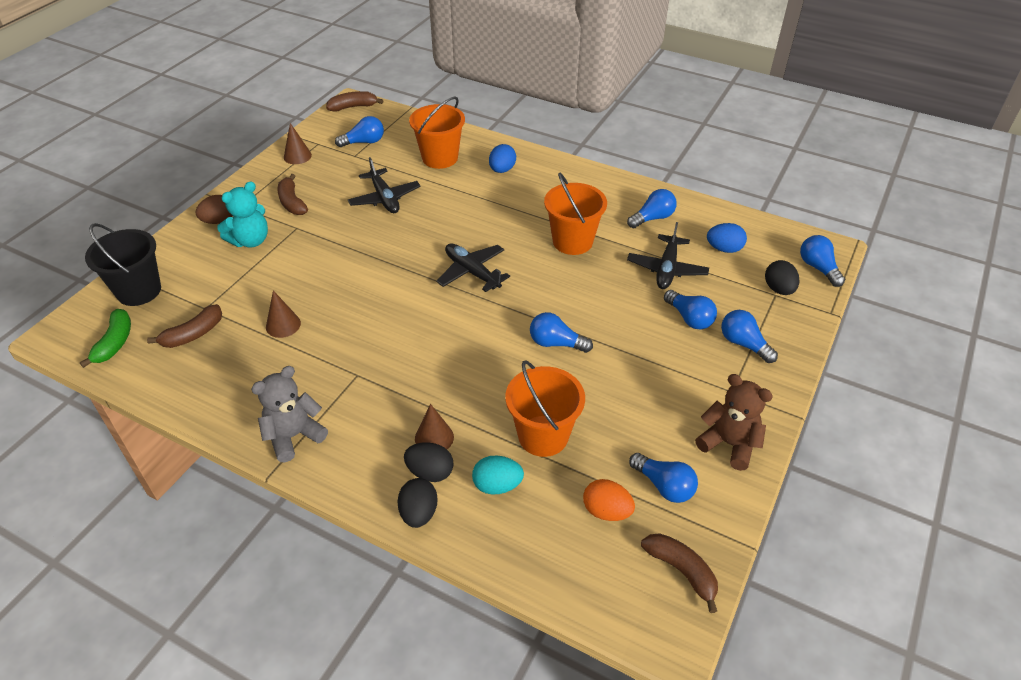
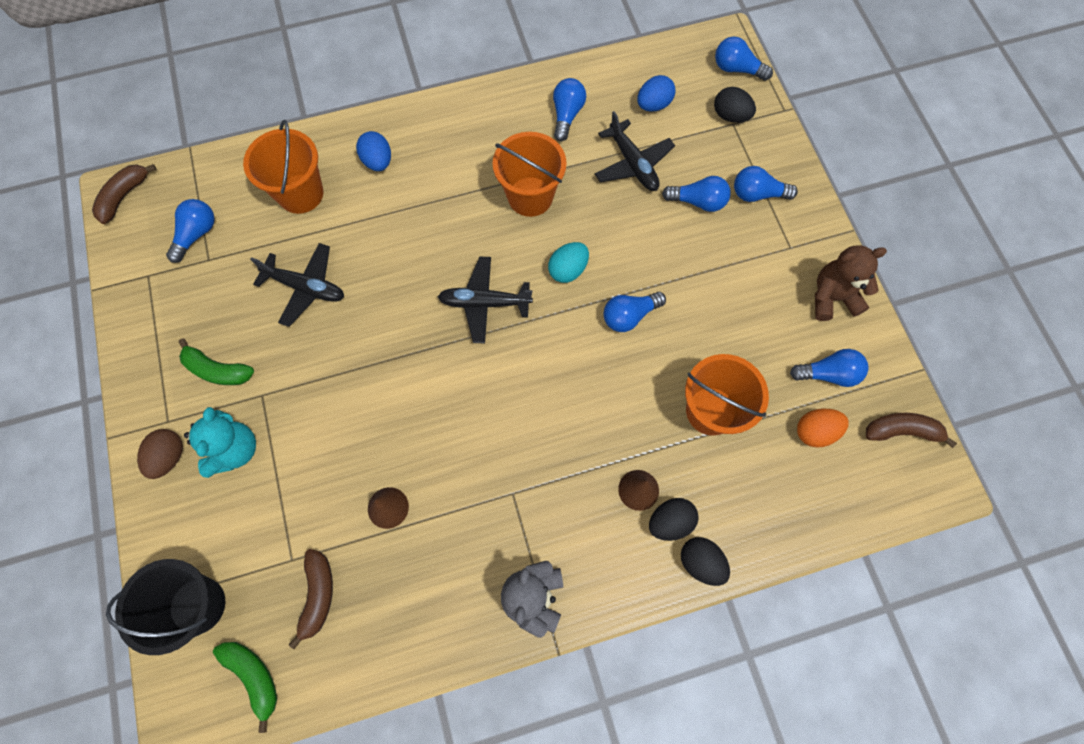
camera: 45 degrees left, 25 degrees up
(292, 202) = (217, 370): brown banana -> green banana
(297, 156) = (146, 309): brown cone -> none
(497, 485) = (726, 484): turquoise egg -> turquoise egg (568, 270)

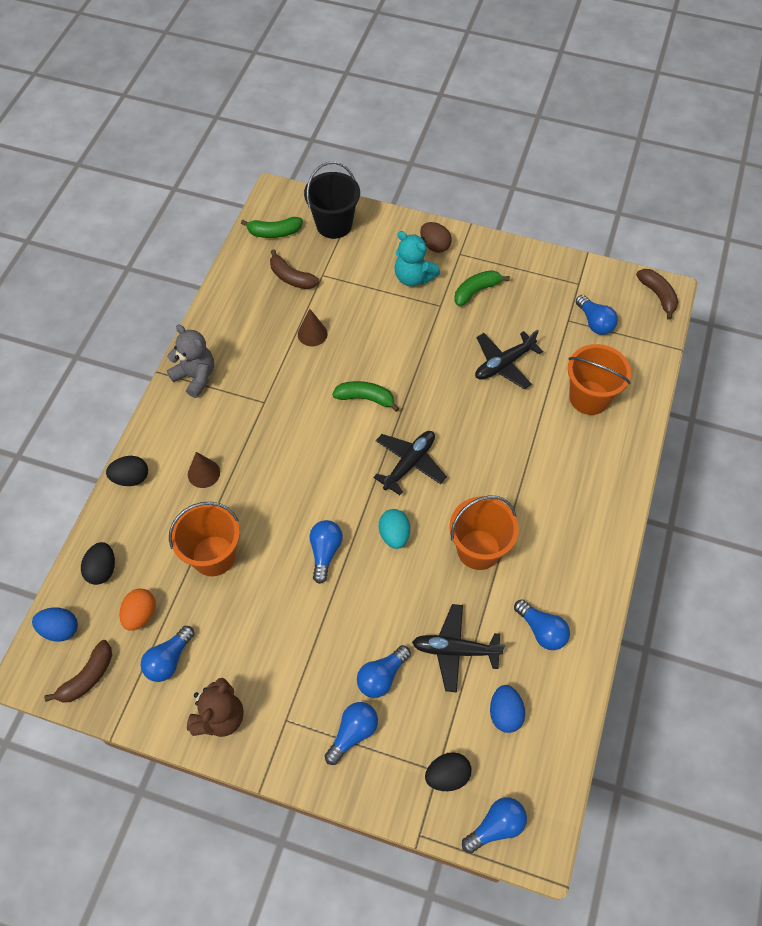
camera: 125 degrees right, 10 degrees down
(378, 161) = (586, 462): blue egg -> blue egg (60, 629)
(436, 392) = (365, 398): none -> green banana
(670, 522) = (169, 478): black egg -> black egg (102, 569)

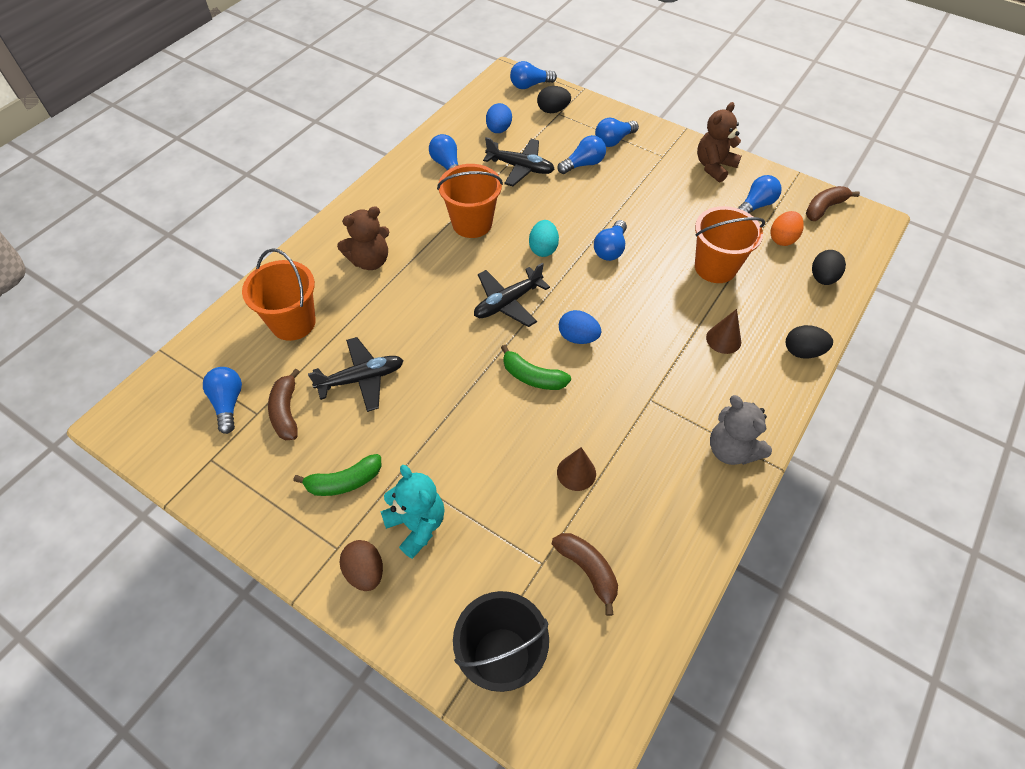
camera: 165 degrees left, 5 degrees down
(60, 629) = (854, 243): blue egg -> blue egg (578, 337)
(274, 232) = (600, 667): green banana -> none
(558, 477) = (370, 261): none -> brown teddy bear
(658, 295) = (129, 418): brown banana -> brown banana (286, 411)

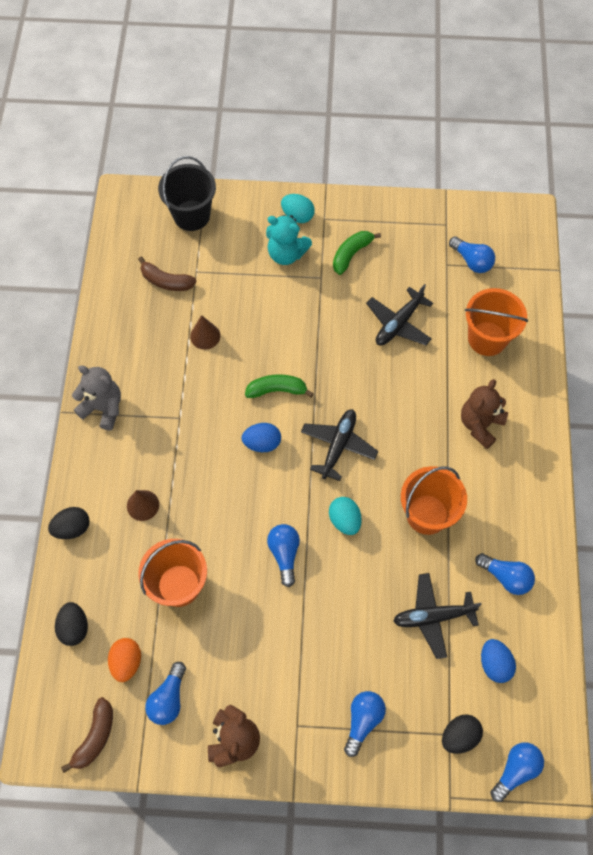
camera: 150 degrees right, 10 degrees up
(286, 411) = (428, 275): brown banana -> none
(365, 572) = (297, 216): brown egg -> turquoise egg
(583, 164) = (373, 660): blue light bulb -> none

